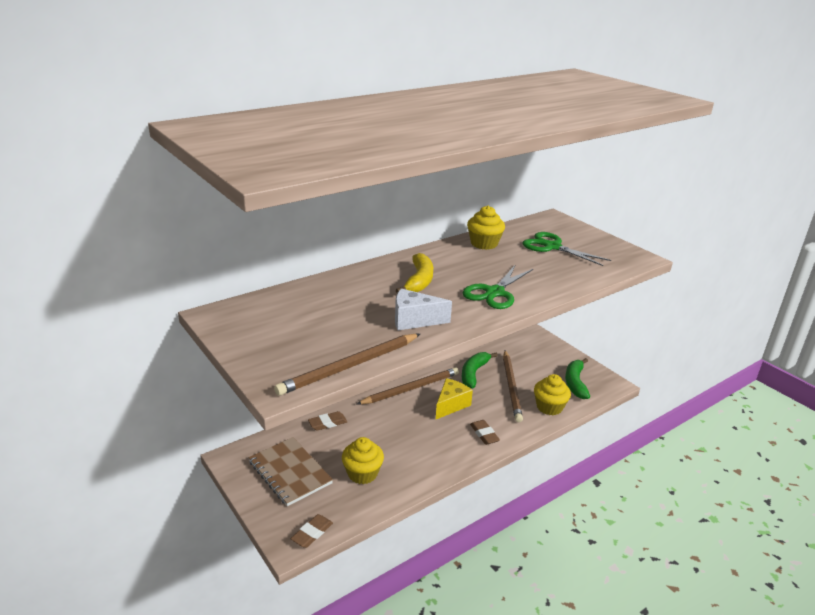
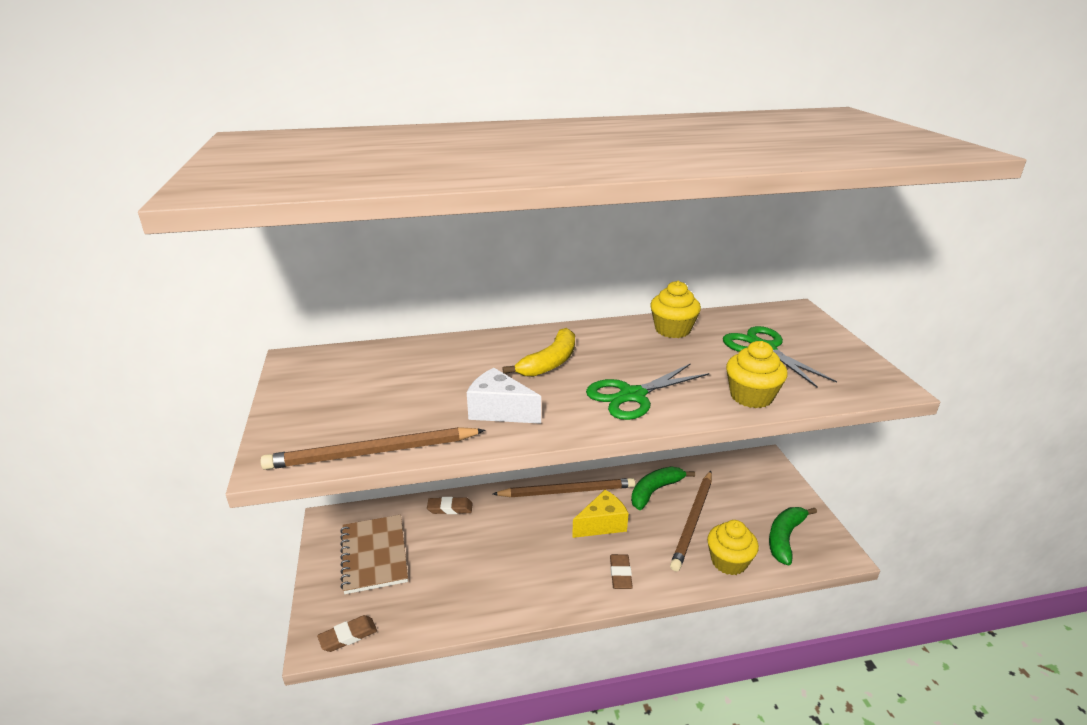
camera: 25 degrees right, 0 degrees up
(362, 473) = (447, 580): yellow cupcake -> yellow cupcake (751, 396)

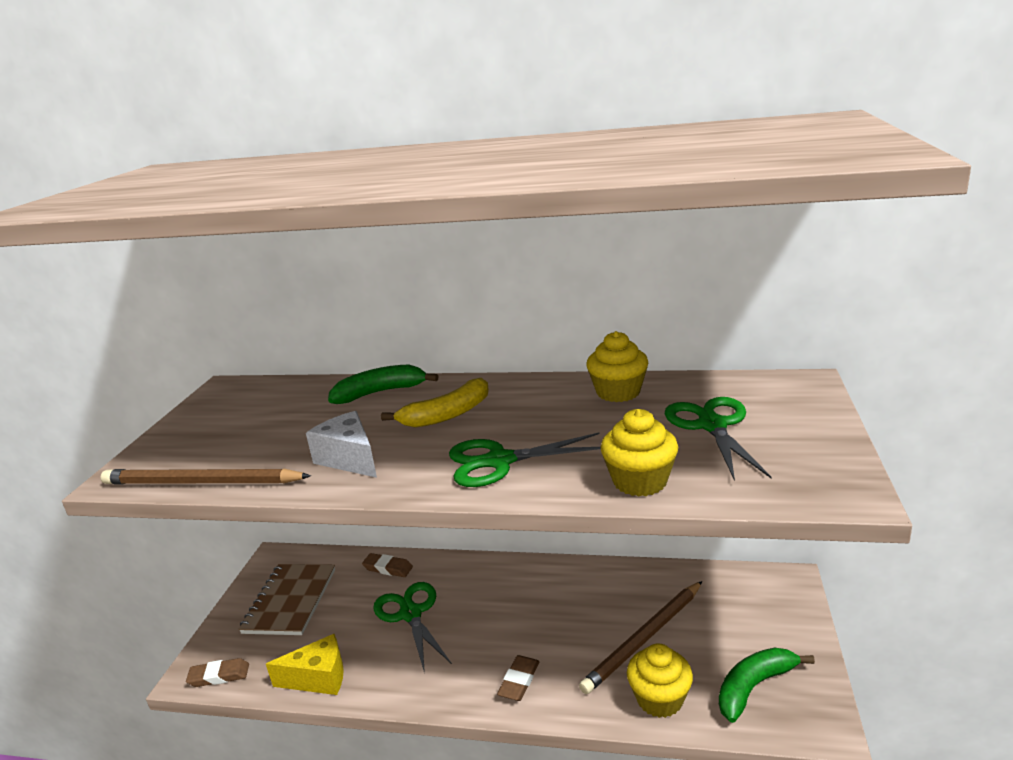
camera: 25 degrees right, 5 degrees down
(496, 542) = (410, 614): none -> green scissors
(567, 491) = (518, 573): brown pencil -> none
(602, 524) = (534, 619): yellow cheese -> yellow cheese (318, 678)
(655, 491) = (619, 593): green banana -> green banana (380, 392)

